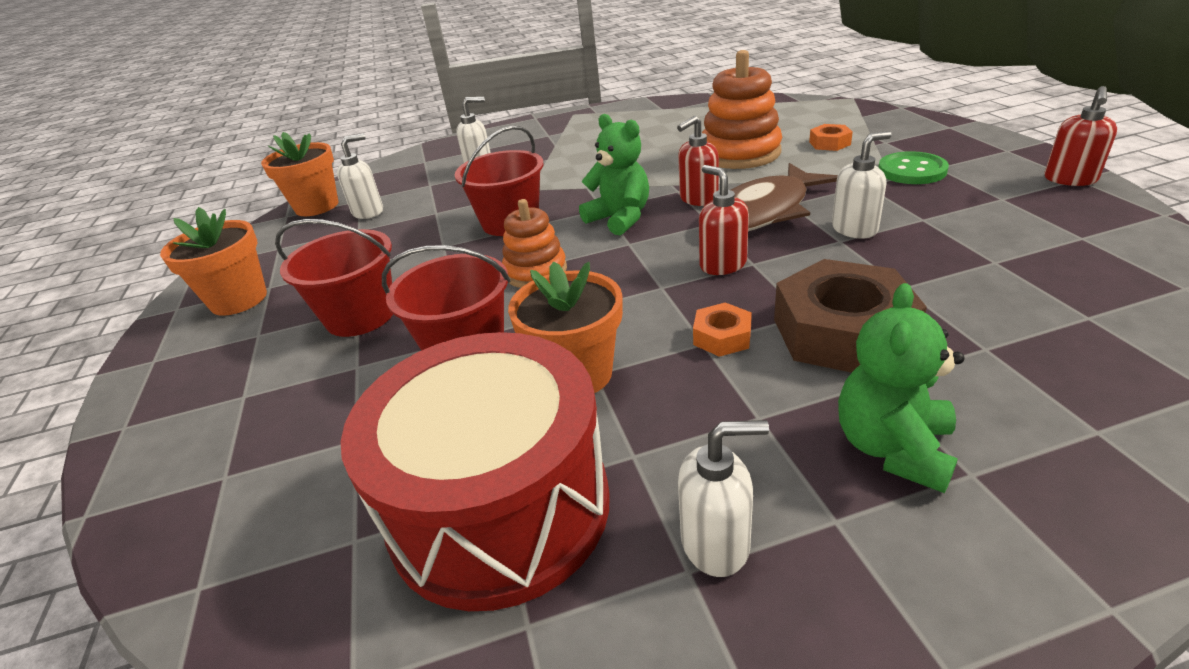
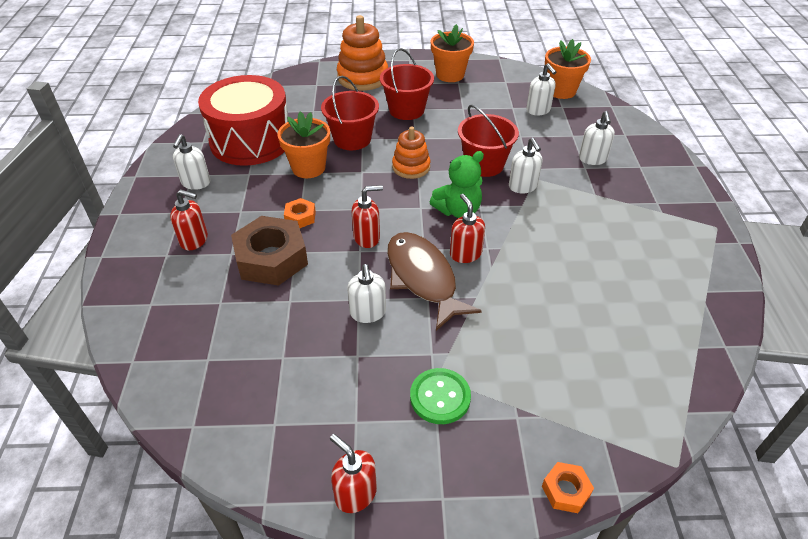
camera: 100 degrees right, 10 degrees up
(550, 192) = (523, 187): none -> white soap dispenser
(740, 153) = (543, 305): orange stacking toy -> orange stacking toy (363, 77)
(829, 143) = (535, 374): orange nut -> orange nut (566, 490)
(892, 448) = (194, 240): green teddy bear -> red soap dispenser

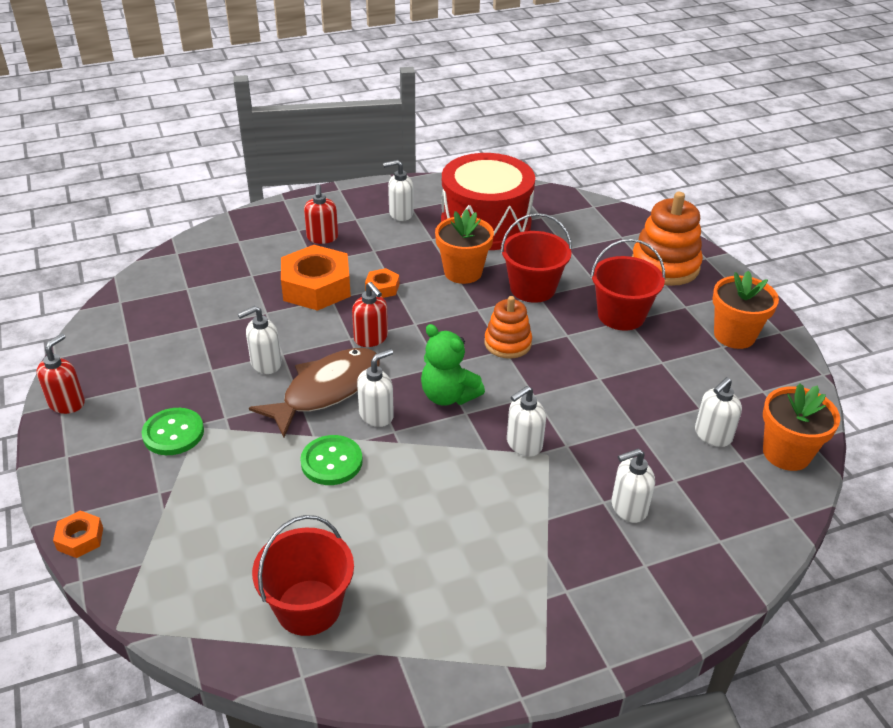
camera: 70 degrees right, 5 degrees down
(271, 258) = (316, 287): brown nut -> orange nut
(465, 254) = (376, 415): red soap dispenser -> white soap dispenser
(484, 164) = (549, 402): red bucket -> red bucket (308, 607)
(511, 291) = (331, 462): none -> green button

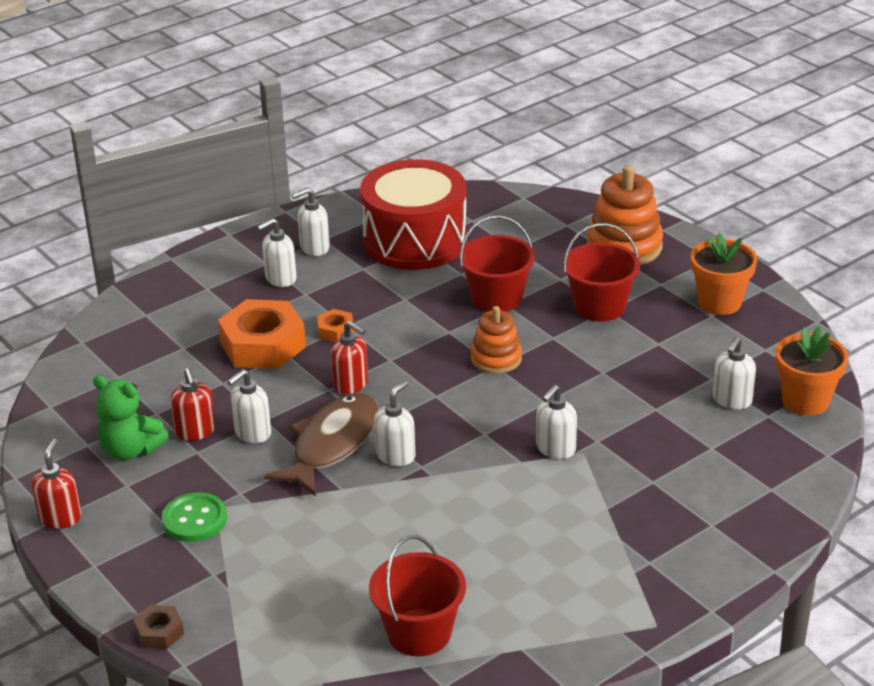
camera: 15 degrees left, 5 degrees down
(80, 539) = (159, 632): orange nut -> brown nut
(322, 238) = (240, 292): red soap dispenser -> red soap dispenser (195, 431)
(331, 462) = (373, 508): green button -> none
(448, 396) = (459, 422): green teddy bear -> green teddy bear (131, 450)
(463, 272) = (415, 297): orange flower pot -> none
(628, 508) = (678, 481): white soap dispenser -> white soap dispenser (280, 279)

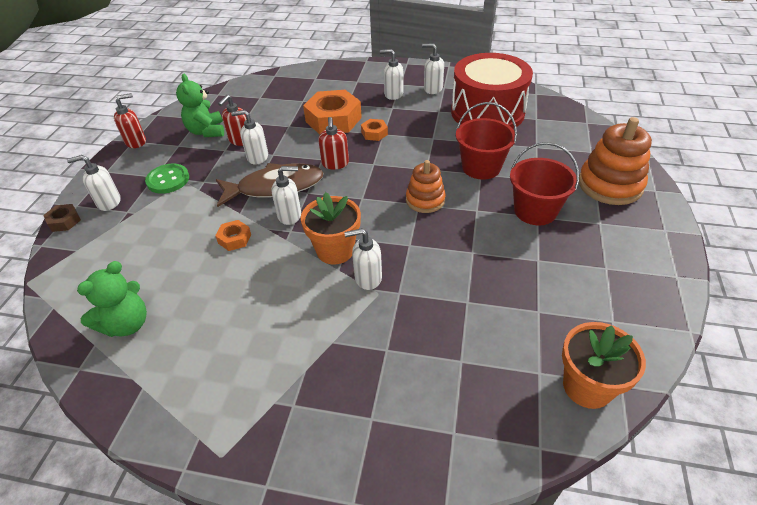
camera: 50 degrees right, 10 degrees up
(382, 509) = (234, 239): none -> orange nut
(419, 633) = (127, 324): red bucket -> green teddy bear
(719, 302) = (626, 263): orange flower pot -> orange flower pot (335, 250)
(732, 400) = (529, 339): white soap dispenser -> white soap dispenser (108, 202)

